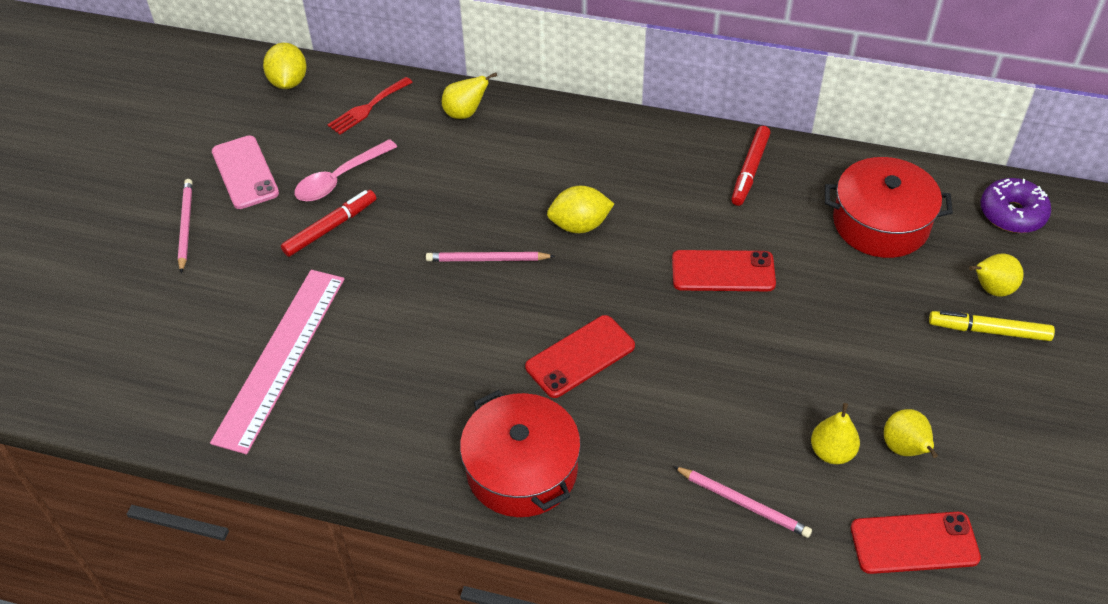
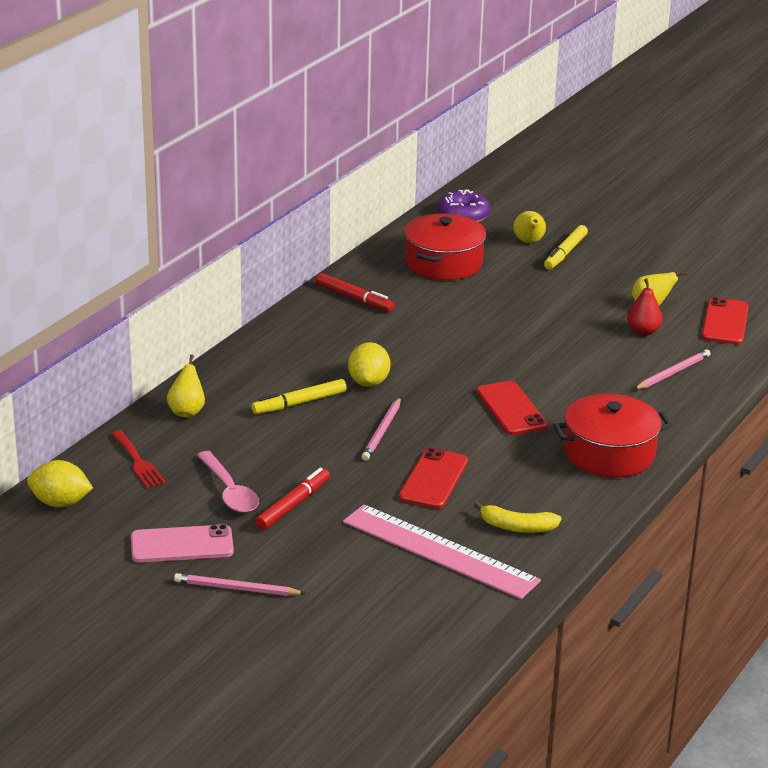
camera: 75 degrees left, 20 degrees down
(330, 228) = (293, 505): red marker -> red marker turned 60 degrees clockwise
(342, 412) = (517, 527): none -> yellow banana
(515, 184) = (299, 403): none -> yellow marker
(723, 271) = (456, 333): red phone -> red phone (433, 479)
(832, 452) = (643, 331): yellow pear -> red pear

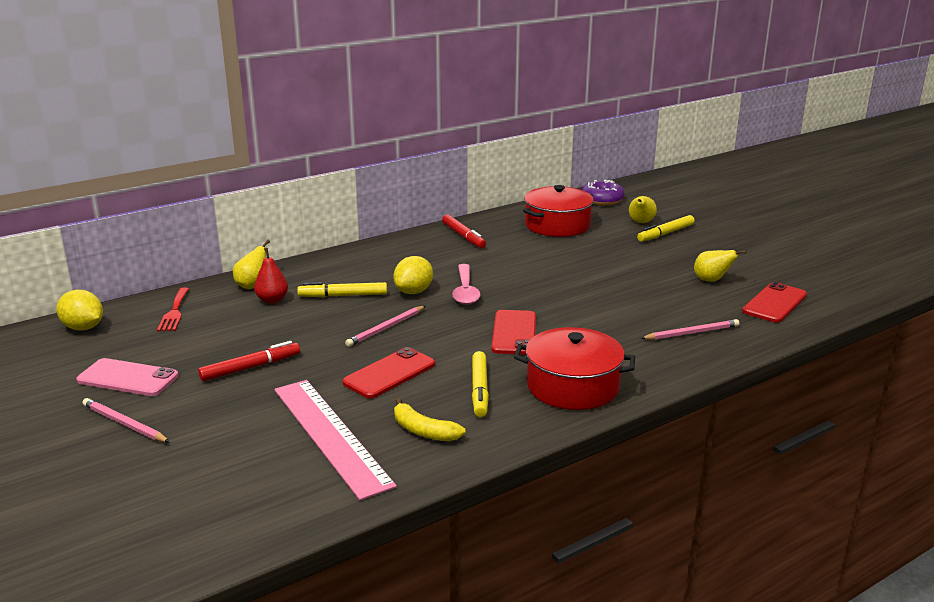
camera: 25 degrees right, 5 degrees down
(229, 491) = (214, 346): pink spoon -> pink spoon (465, 291)
(531, 476) = (479, 390): none -> yellow marker
(643, 331) = (689, 297): red pear -> red pear (272, 300)

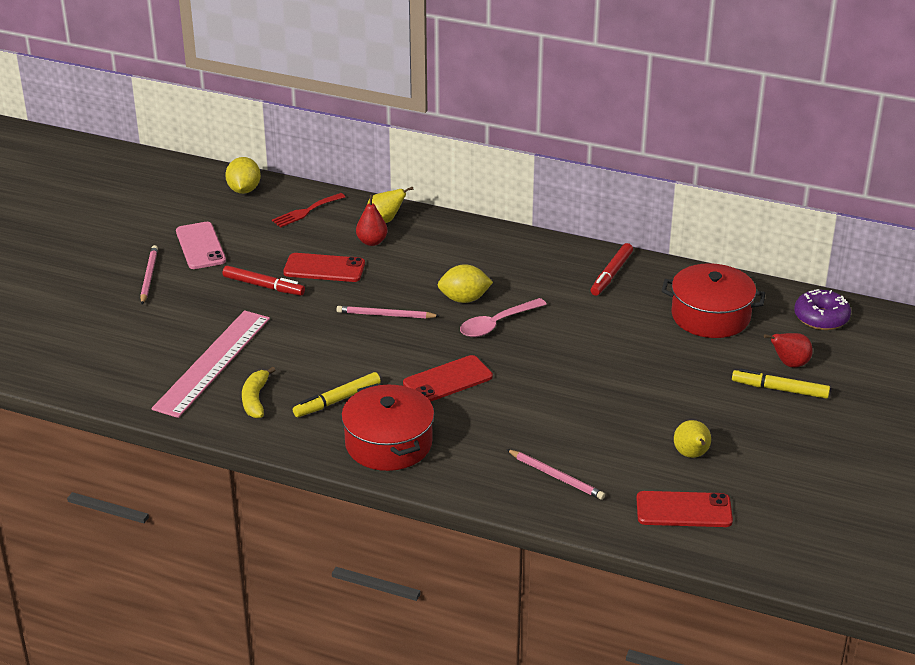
camera: 55 degrees right, 10 degrees up
(343, 296) = (417, 269): yellow marker -> none
(389, 373) = (318, 349): red phone -> red phone (324, 268)
(641, 223) = (789, 364): yellow pear -> red pear

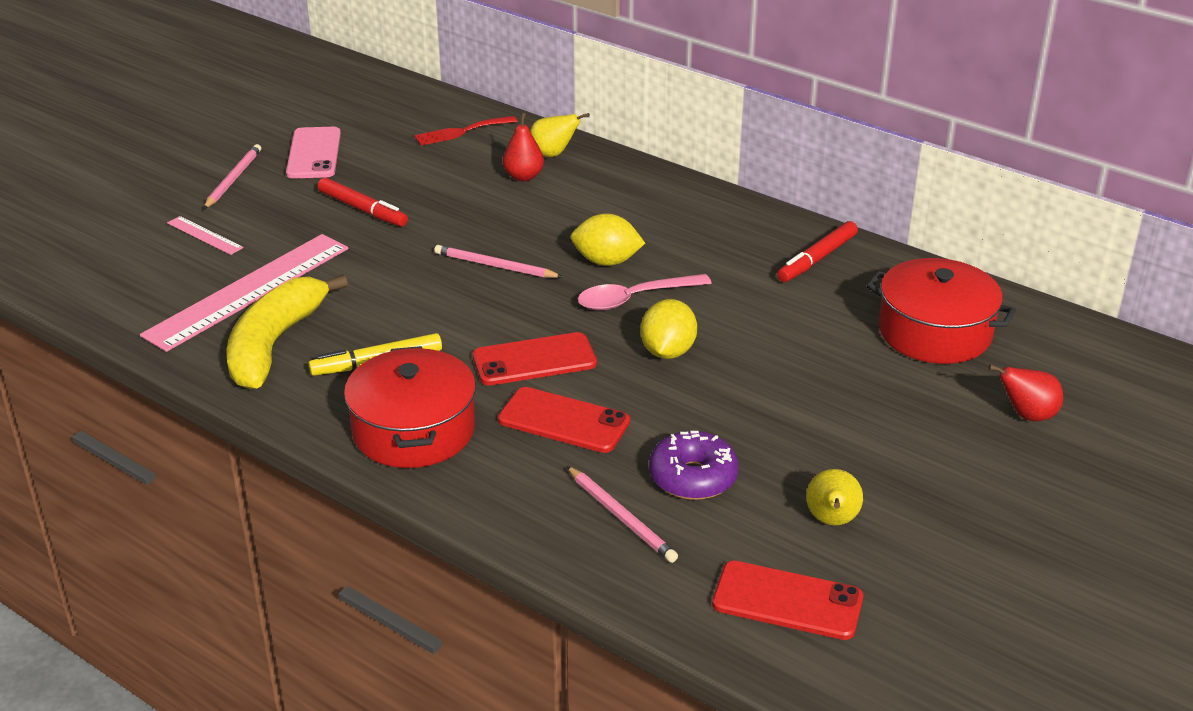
camera: 15 degrees right, 0 degrees up
(153, 325) = (204, 235): none -> pink ruler
(244, 190) = (401, 99): yellow lemon -> yellow lemon (667, 352)
(255, 399) = (275, 344): yellow banana -> yellow banana, size x1.84
(324, 268) = (448, 199): red phone -> red phone (564, 421)
(780, 389) = (1000, 449): yellow marker -> none
(821, 318) = (1096, 359): purple donut -> purple donut (693, 477)

